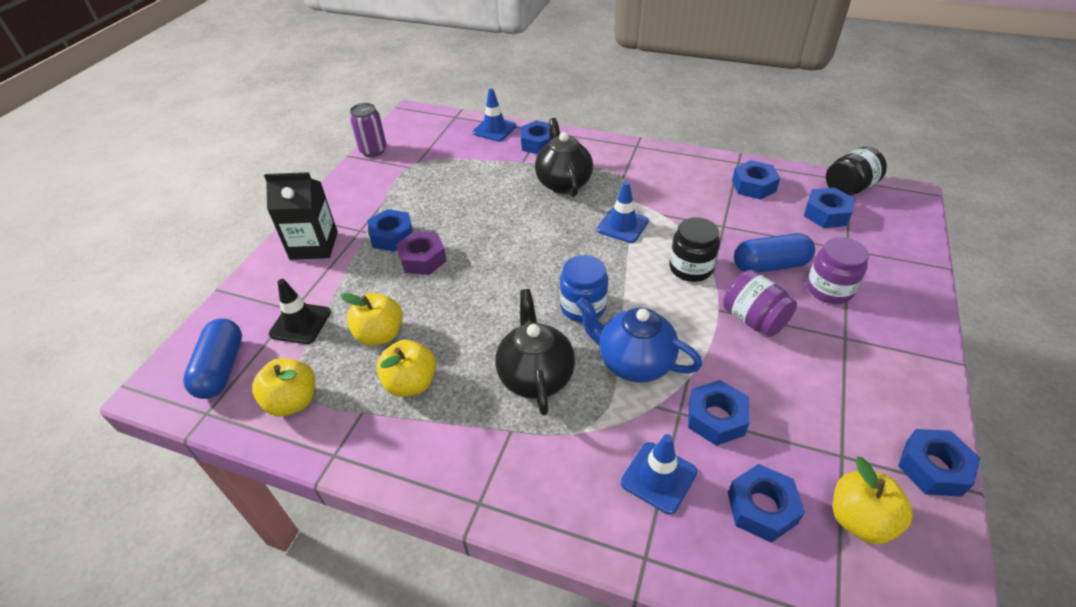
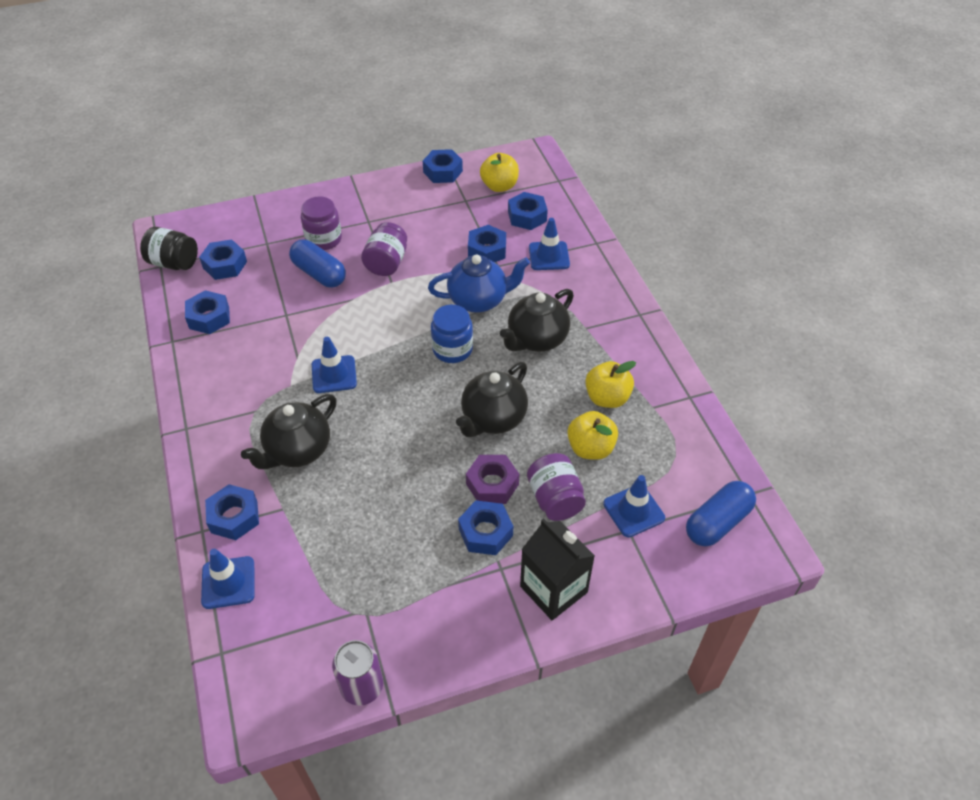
camera: 130 degrees left, 5 degrees up
(293, 401) = (687, 451): yellow apple -> none
(300, 323) = (633, 511): black traffic cone -> blue traffic cone
(368, 285) = (555, 499): none -> purple jar
(479, 292) = (493, 419): none -> black teapot
(634, 362) = (479, 300): blue teapot -> blue teapot turned 90 degrees counterclockwise
(690, 268) = (357, 312): black jar -> none

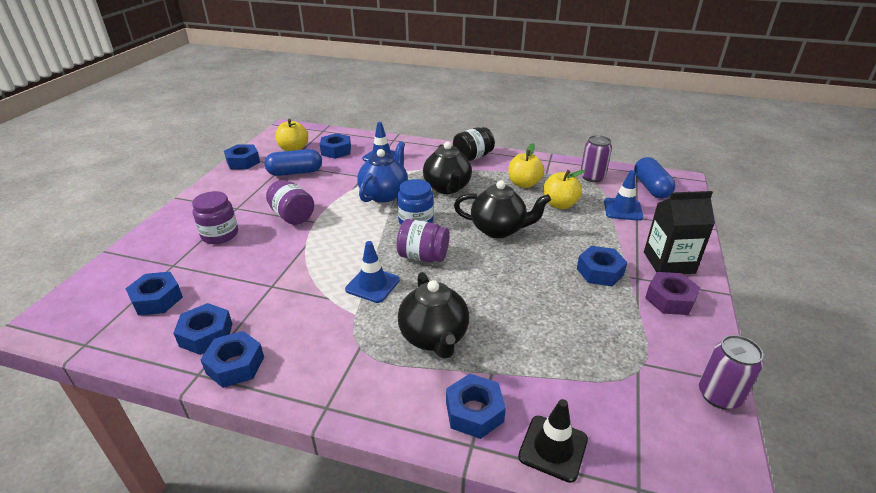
camera: 55 degrees left, 15 degrees down
(174, 263) = (97, 332): black jar -> black jar (472, 157)
(228, 582) = (553, 448): blue traffic cone -> black traffic cone
(319, 274) = (253, 251): blue capsule -> blue capsule (295, 172)
(487, 250) = (343, 174): blue nut -> blue nut (235, 365)
(492, 484) = (558, 252): purple nut -> purple nut (670, 299)
(493, 419) = (498, 229): black teapot -> black teapot turned 60 degrees counterclockwise
(555, 499) = (591, 233): purple jar -> purple jar (423, 256)
(687, 454) = (592, 177): none -> purple can

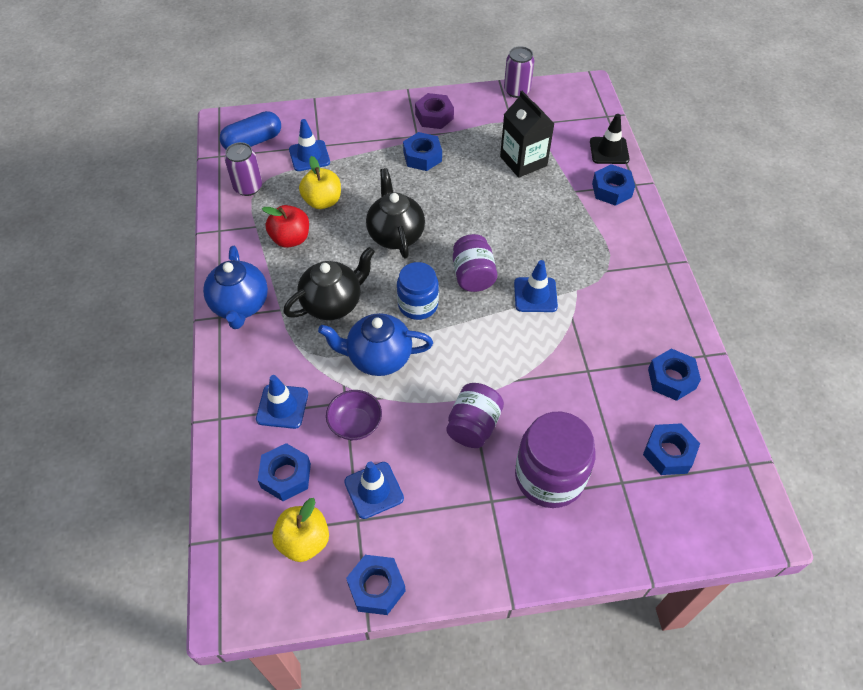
camera: 115 degrees left, 20 degrees up
(220, 235) = (549, 477): purple jar -> purple jar, size x1.52
(235, 365) = (680, 337): blue nut -> none
(295, 172) = (374, 490): blue capsule -> blue traffic cone
(344, 176) = (355, 424): none -> purple bowl
(434, 337) = (565, 231): black teapot -> none
(472, 157) = (240, 305): black jar -> blue teapot
(524, 184) = (290, 239): yellow apple -> red apple
(669, 262) = (384, 120): black carton -> black carton (523, 161)

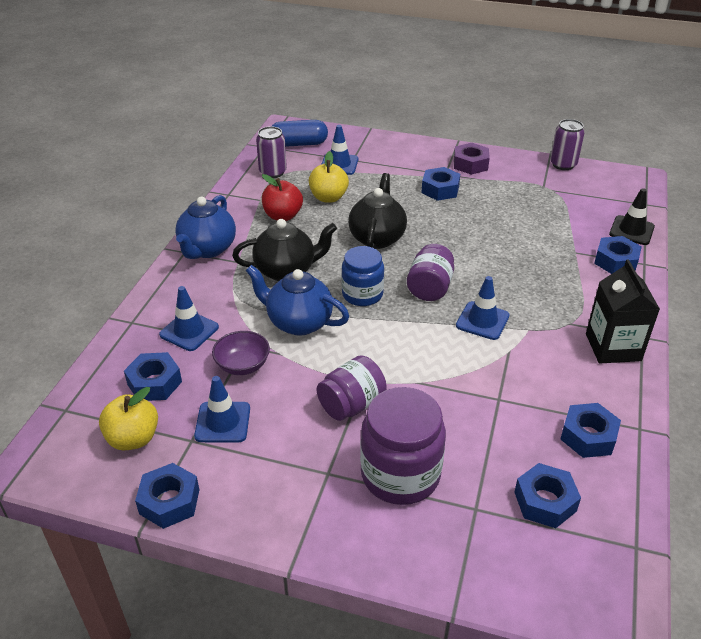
camera: 25 degrees right, 15 degrees down
(523, 161) = (536, 216): black carton -> black carton (613, 347)

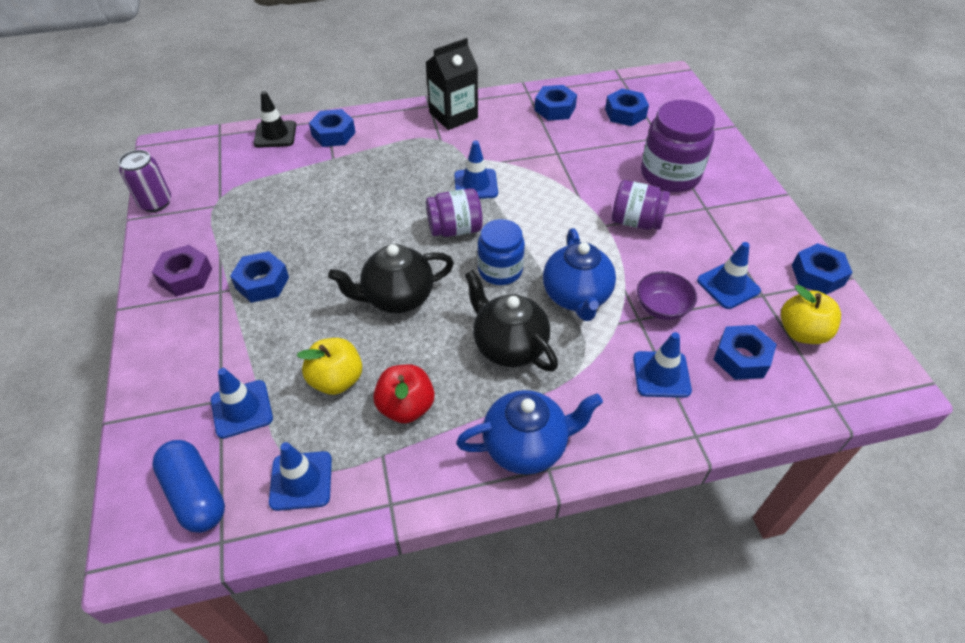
camera: 120 degrees left, 10 degrees up
(273, 172) = (301, 481): purple can -> blue traffic cone

